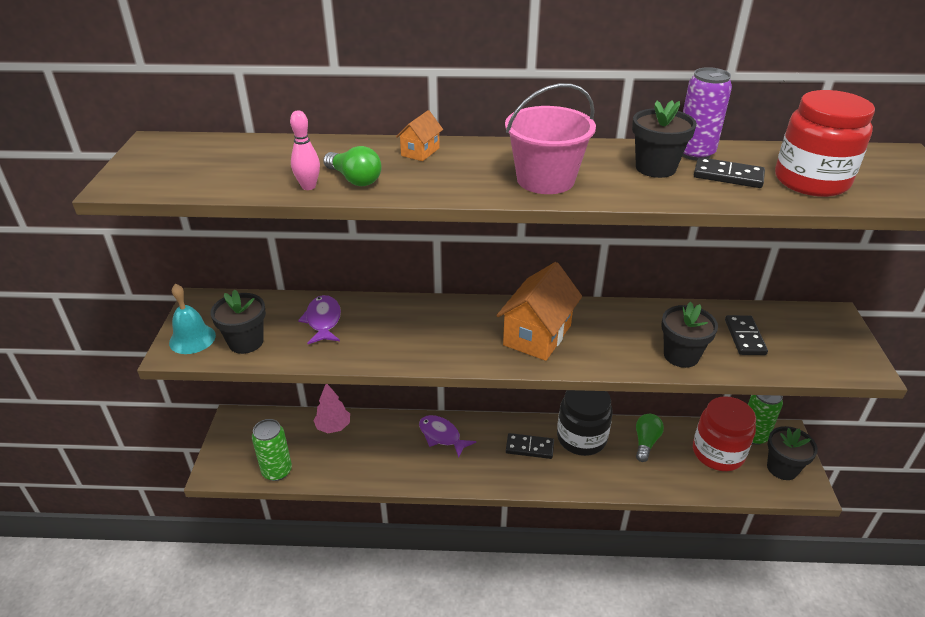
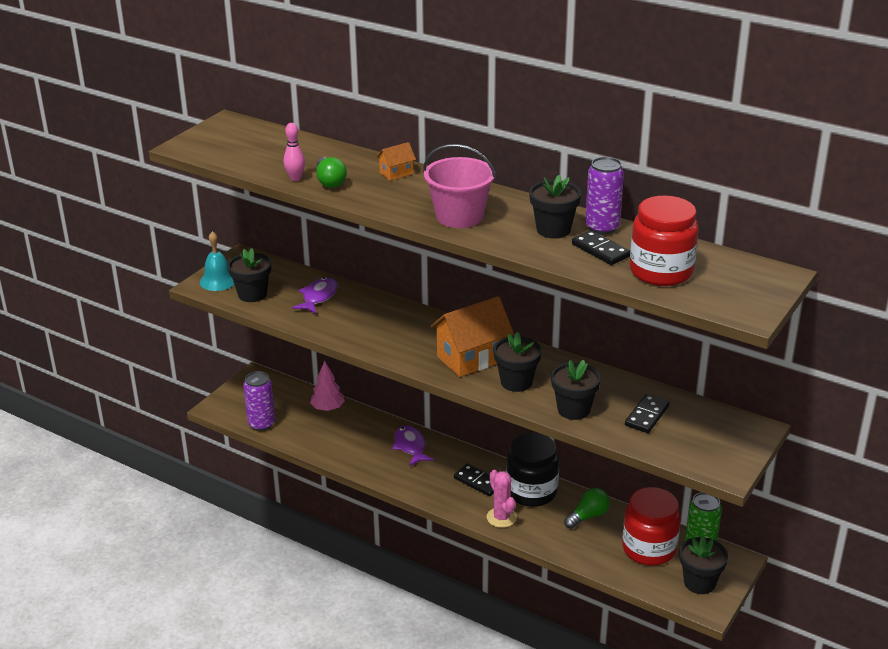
camera: 30 degrees right, 5 degrees down
(277, 471) = (261, 424): green can -> purple can
(579, 476) = (501, 517): none -> pink cactus
(602, 346) = (516, 382): none -> black flower pot

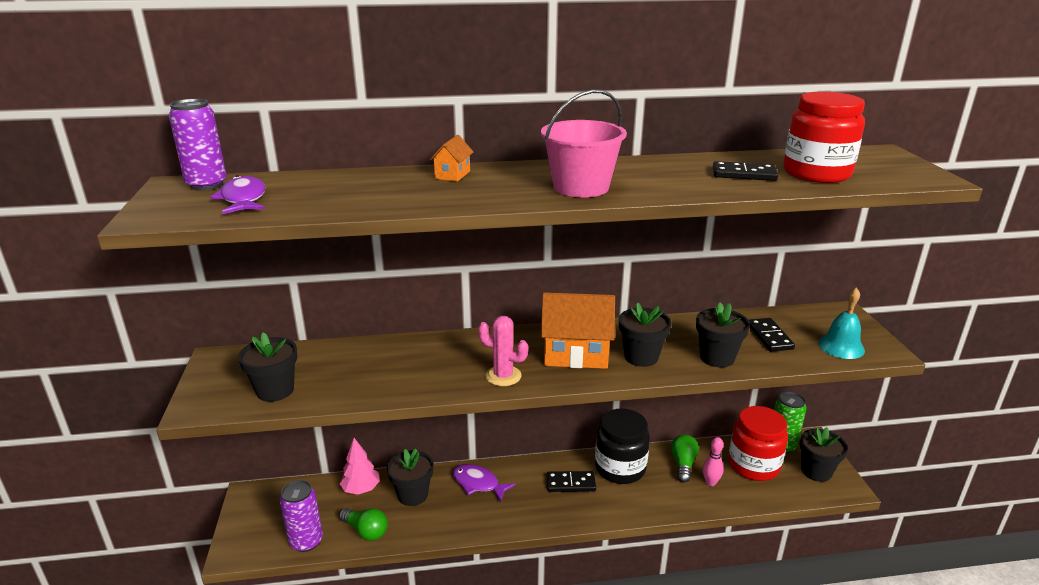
camera: 40 degrees left, 5 degrees down
(218, 281) = (214, 393): turquoise bell -> turquoise bell (841, 346)
(295, 178) = (350, 207): pink bowling pin -> pink bowling pin (710, 482)
(318, 297) = (354, 363): purple fish -> purple fish (243, 199)
(330, 181) = (395, 198): green light bulb -> green light bulb (366, 531)
(471, 358) = (576, 354): orange house -> orange house turned 75 degrees clockwise
(501, 517) = (626, 504): pink cactus -> pink cactus (503, 376)
(553, 230) = (677, 173): black flower pot -> black flower pot (412, 495)
(602, 227) = (707, 161): purple can -> purple can (206, 185)

